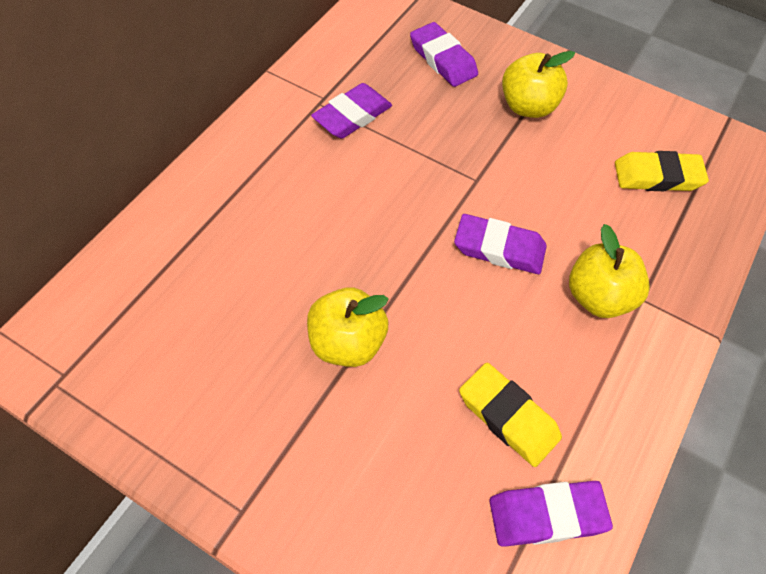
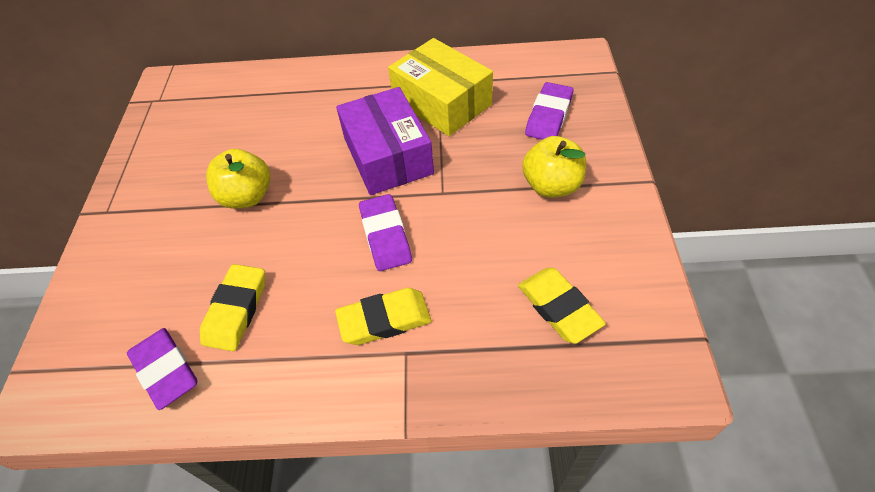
camera: 65 degrees right, 5 degrees down
(352, 116) = (442, 102): purple eraser -> yellow box
(391, 194) = (387, 156): none -> purple box
(598, 297) = (384, 320): yellow apple -> yellow eraser

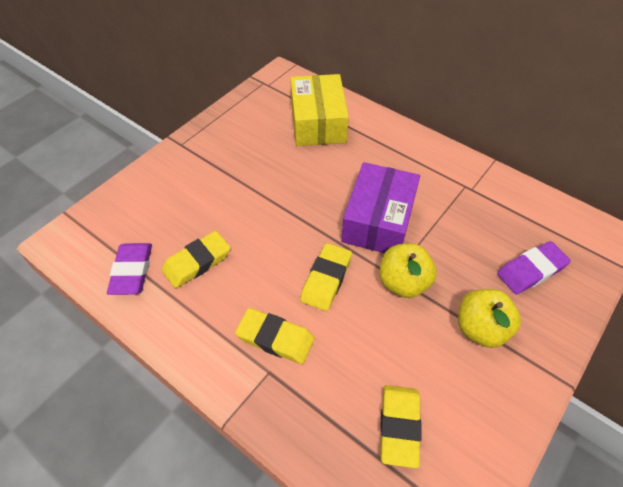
camera: 35 degrees right, 0 degrees up
(247, 196) = (264, 188): yellow apple -> yellow apple (403, 283)
(385, 236) = (326, 279): purple eraser -> yellow eraser
(442, 102) = (454, 204): yellow box -> yellow box (318, 122)

